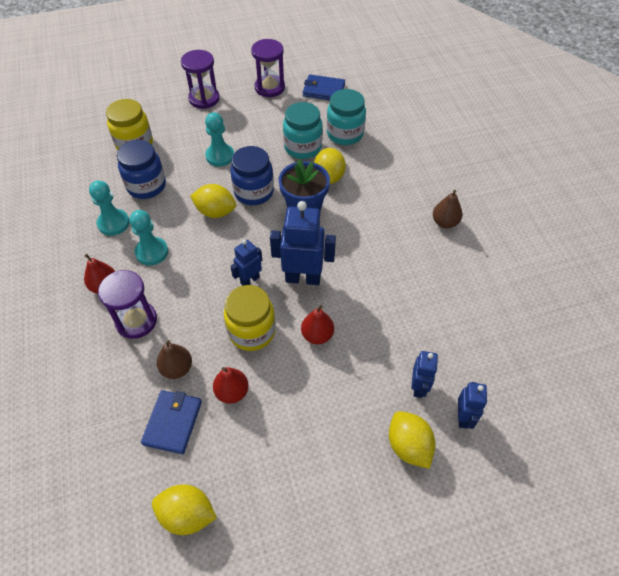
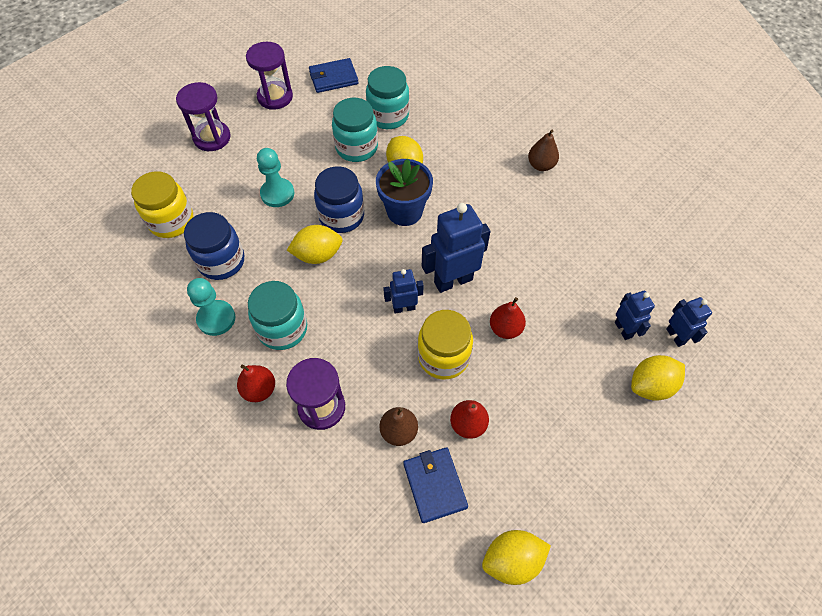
camera: 30 degrees left, 5 degrees up
(152, 252) = (282, 329): turquoise pawn -> turquoise jar
(249, 280) = (404, 308): blue robot -> blue robot turned 60 degrees clockwise
(408, 446) = (651, 386): yellow lemon -> yellow lemon turned 60 degrees counterclockwise

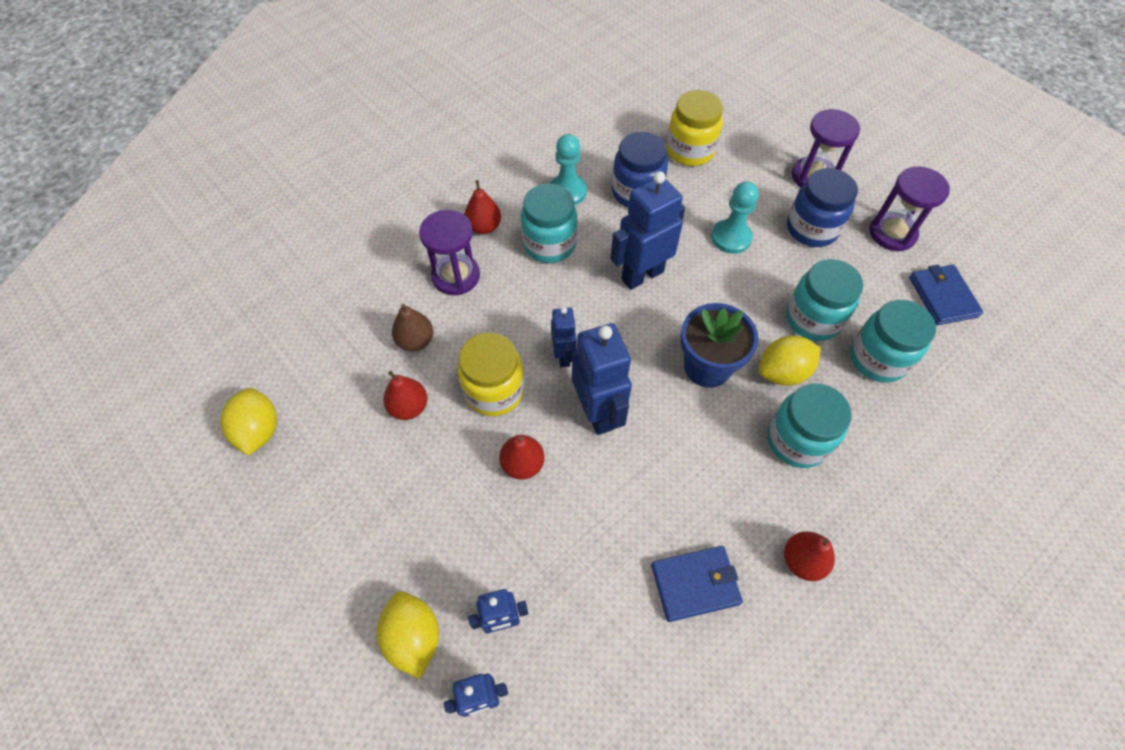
camera: 95 degrees right, 0 degrees up
(318, 255) = (642, 275): yellow lemon -> blue robot
(341, 216) = (698, 299): blue jar -> blue jar (811, 229)
(434, 485) = (352, 368): blue wallet -> blue wallet (695, 584)
(458, 163) = (797, 440): none -> turquoise jar
(541, 165) = (802, 561): brown pear -> red pear

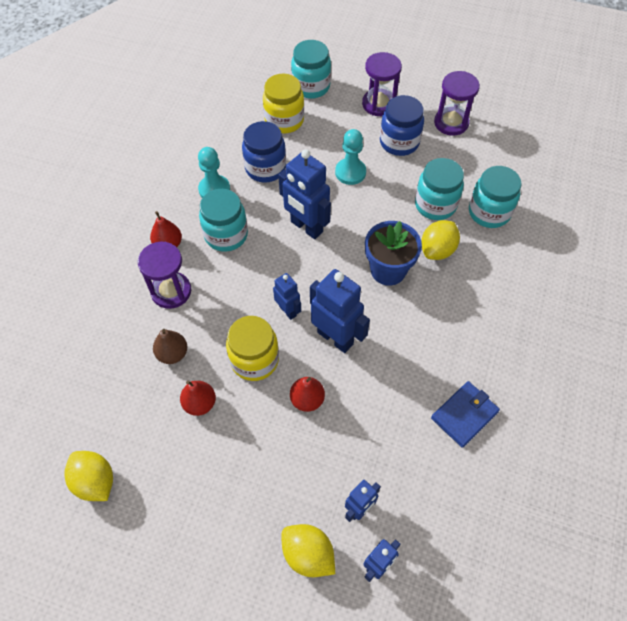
camera: 30 degrees left, 0 degrees up
(642, 275) = (306, 227): blue robot -> blue robot turned 75 degrees counterclockwise
(797, 440) = (471, 290): turquoise jar -> turquoise jar (311, 87)
(802, 561) = (518, 364): red pear -> none
(942, 297) = (504, 152): blue wallet -> none

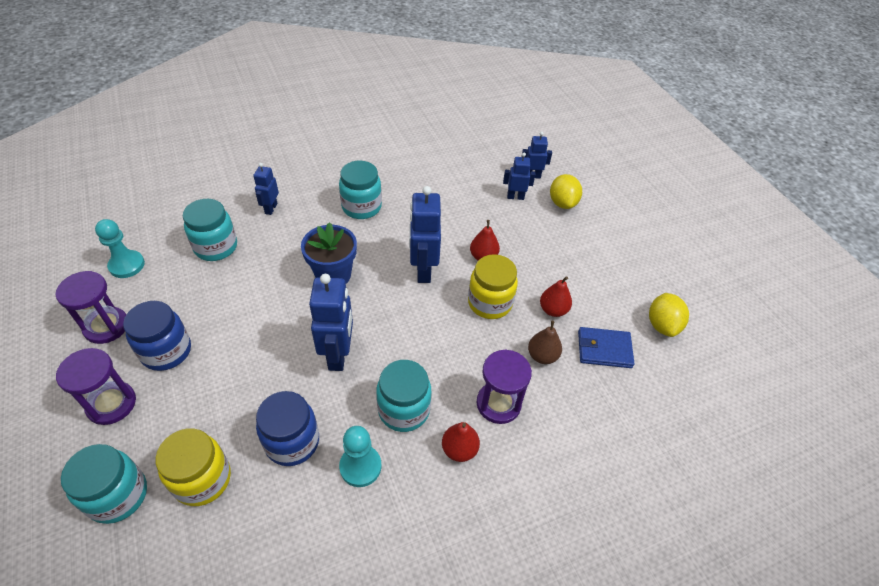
camera: 135 degrees left, 10 degrees down
(288, 310) = (431, 311): blue robot -> blue robot (271, 208)
(350, 172) = (241, 365): turquoise pawn -> turquoise pawn (127, 265)
(435, 205) = (234, 283): turquoise jar -> turquoise jar (361, 207)
(437, 250) = (285, 258): yellow lemon -> none
(464, 415) = (409, 183): blue wallet -> blue wallet (604, 349)

